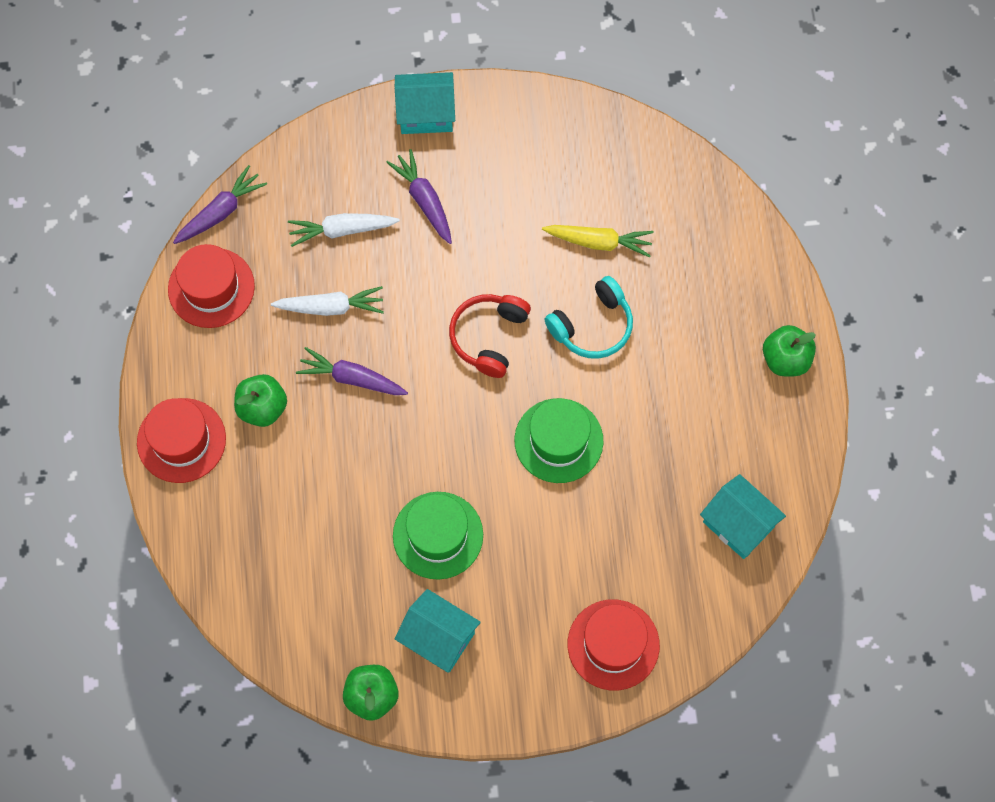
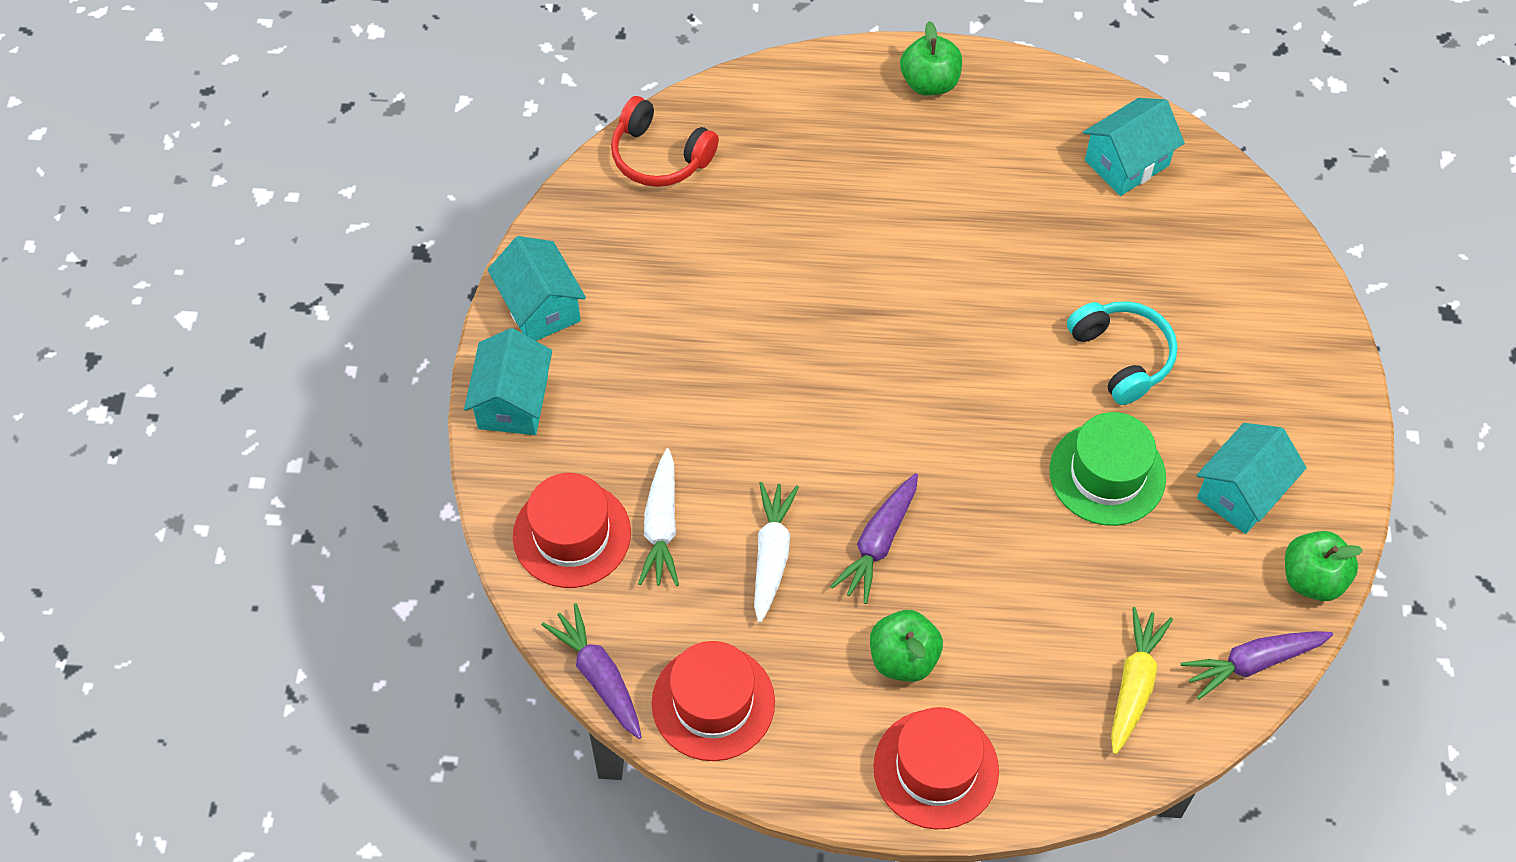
camera: 80 degrees left, 10 degrees down
(424, 201) = (640, 422): purple carrot -> purple carrot (1253, 663)
(489, 337) = (848, 377): red headphones -> red headphones (660, 156)
(510, 115) = (540, 307): none -> turquoise house
(558, 440) = (998, 324): green hat -> none
(592, 326) = (852, 265): turquoise headphones -> turquoise headphones (1121, 357)
(599, 242) = (741, 240): yellow carrot -> yellow carrot (1134, 684)
(613, 644) = (1262, 309): red hat -> red hat (572, 534)

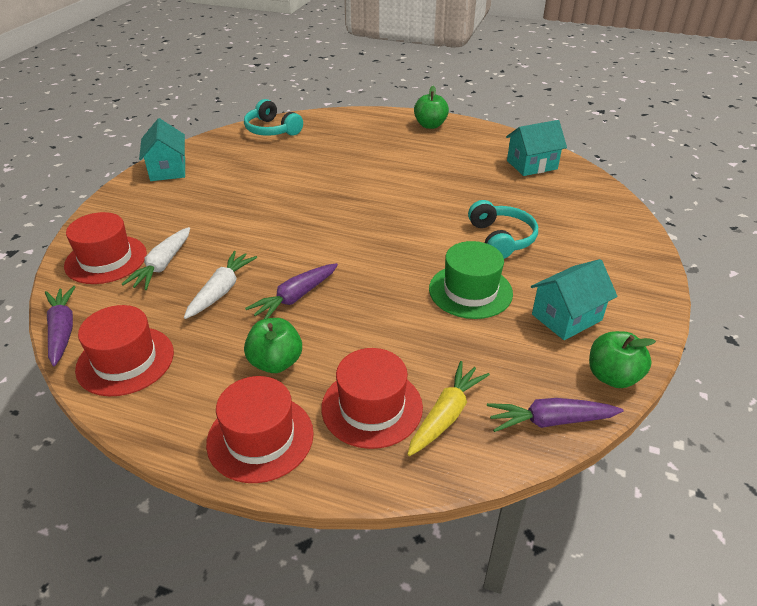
camera: 15 degrees right, 20 degrees down
(513, 402) = (122, 201): turquoise house -> none
(660, 156) = (272, 130): red headphones -> turquoise headphones
(1046, 695) = (372, 407): none -> red hat

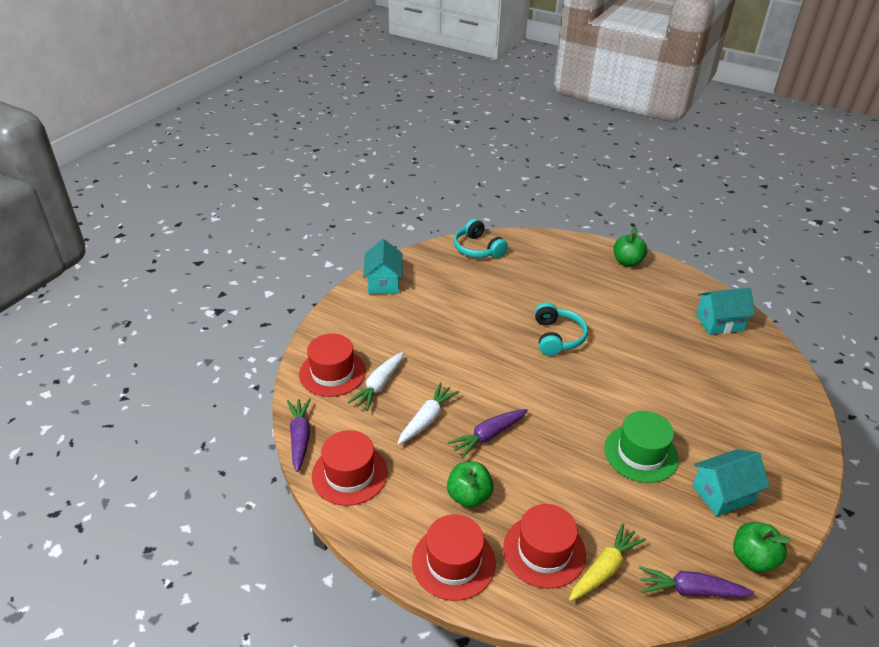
camera: 10 degrees right, 0 degrees up
(501, 239) = (676, 402): turquoise headphones -> turquoise headphones (557, 337)

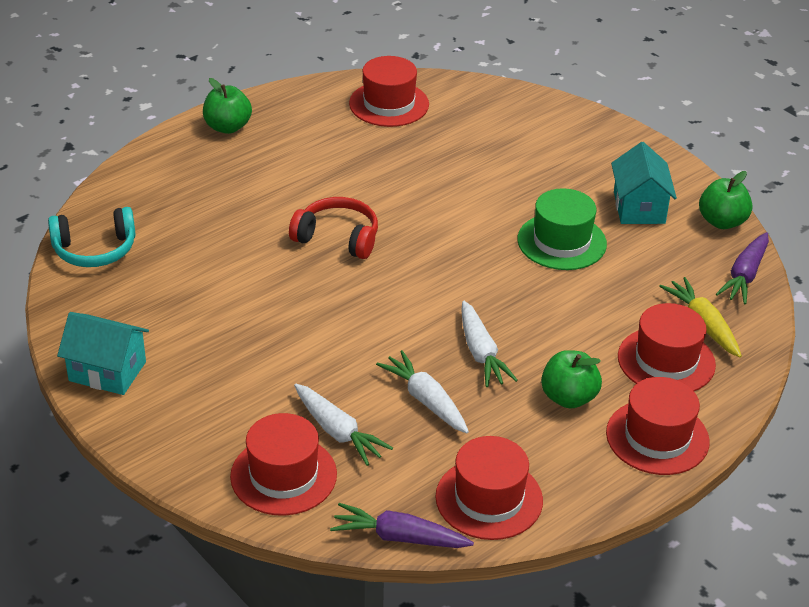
camera: 70 degrees left, 0 degrees up
(488, 436) = (481, 353): purple carrot -> white carrot
(557, 337) = (337, 238): turquoise headphones -> red headphones
(719, 322) = (389, 104): turquoise house -> red hat

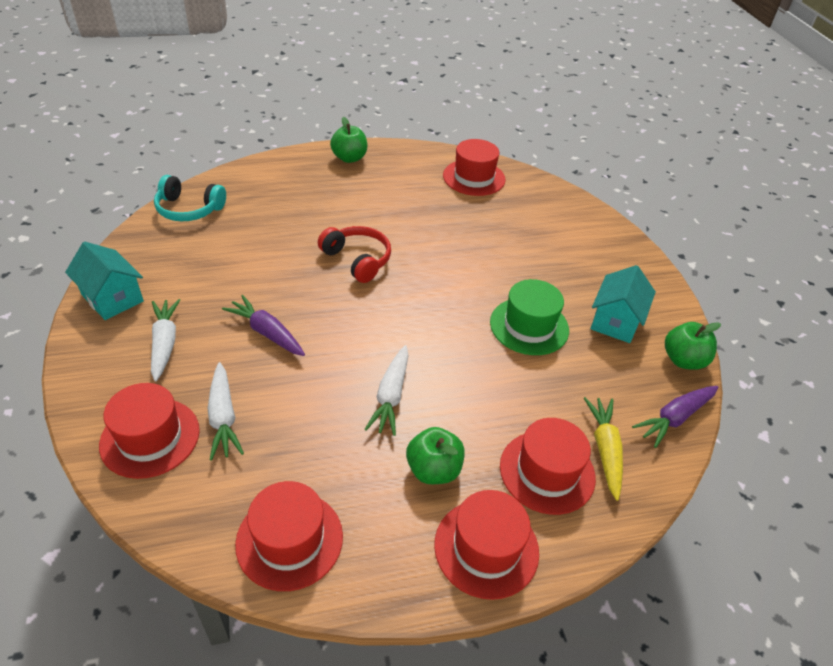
camera: 25 degrees right, 5 degrees up
(399, 537) = (185, 542): purple carrot -> purple carrot (267, 333)
(426, 400) = (313, 419): white carrot -> white carrot (165, 343)

